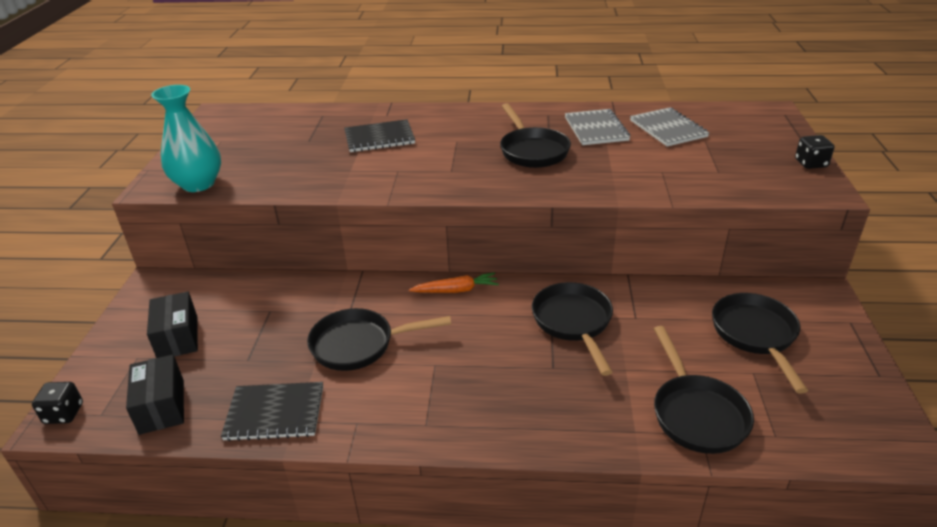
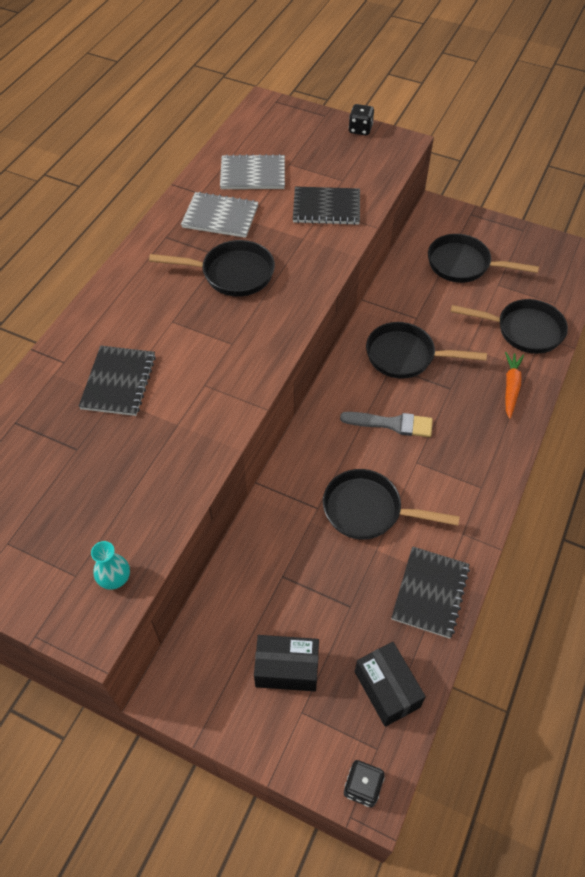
camera: 70 degrees left, 20 degrees up
(162, 406) = (387, 689): black box -> black box turned 60 degrees clockwise
(198, 184) = (115, 578): turquoise vase -> turquoise vase, size x0.50
(359, 345) = (368, 510): black pan -> black pan turned 90 degrees clockwise
(456, 290) = (326, 418): orange carrot -> orange carrot (511, 387)
(474, 335) = (391, 424): none -> grey brush
(667, 173) = (326, 207): none -> black notebook

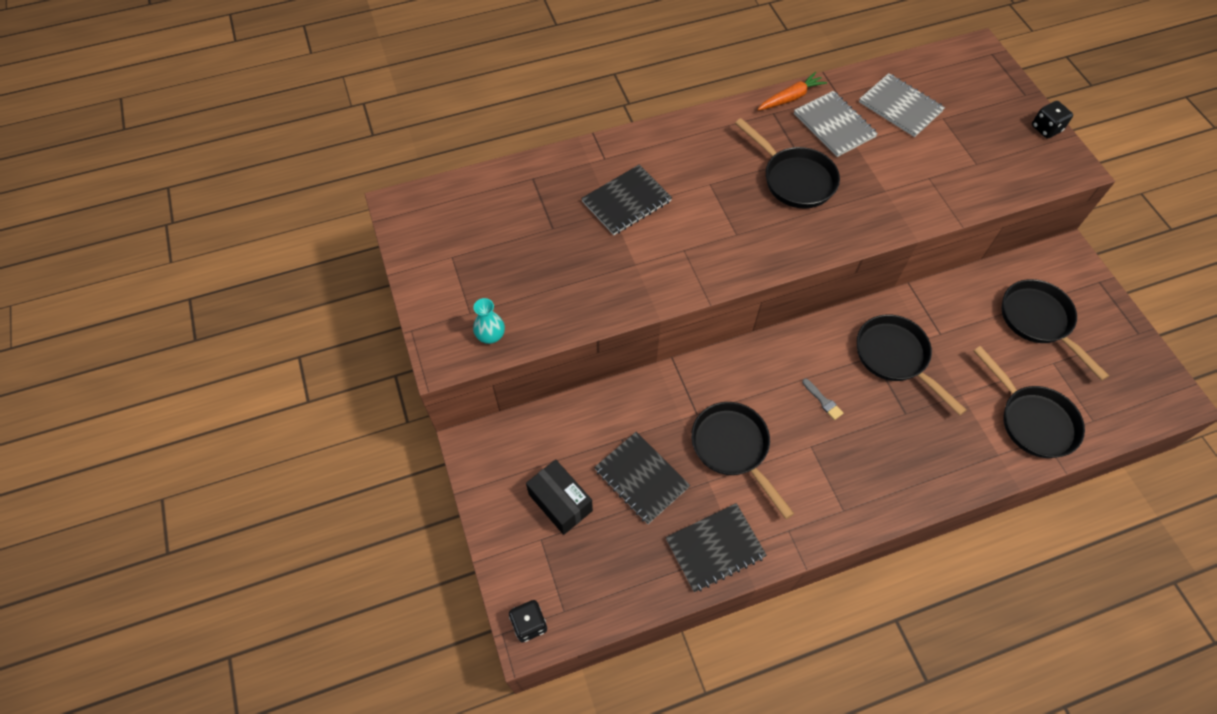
camera: 45 degrees right, 5 degrees up
(326, 207) = (935, 178): black notebook -> black notebook (641, 478)
(387, 689) = (612, 581): black box -> none
(391, 424) = (823, 401): grey brush -> grey brush, size x0.54
(511, 387) = (963, 456): orange carrot -> orange carrot (790, 98)

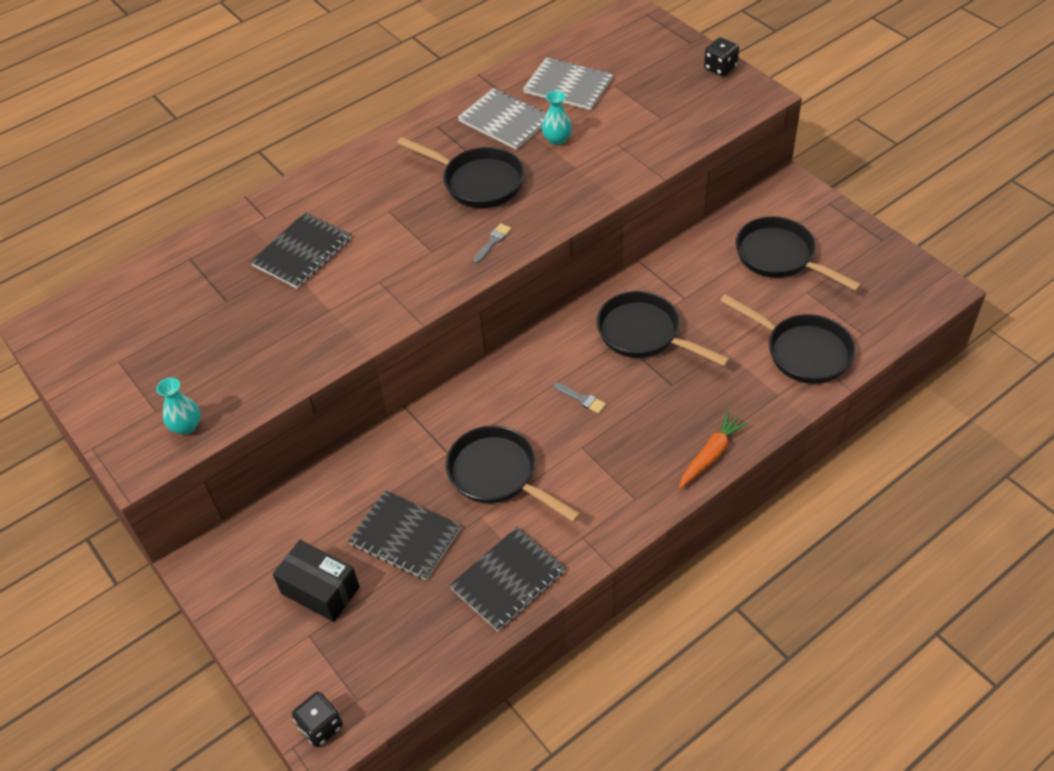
camera: 15 degrees left, 10 degrees down
(790, 98) = (451, 107): orange carrot -> orange carrot (711, 455)
(791, 243) = (492, 242): none -> grey brush
(876, 158) = (557, 139): none -> turquoise vase

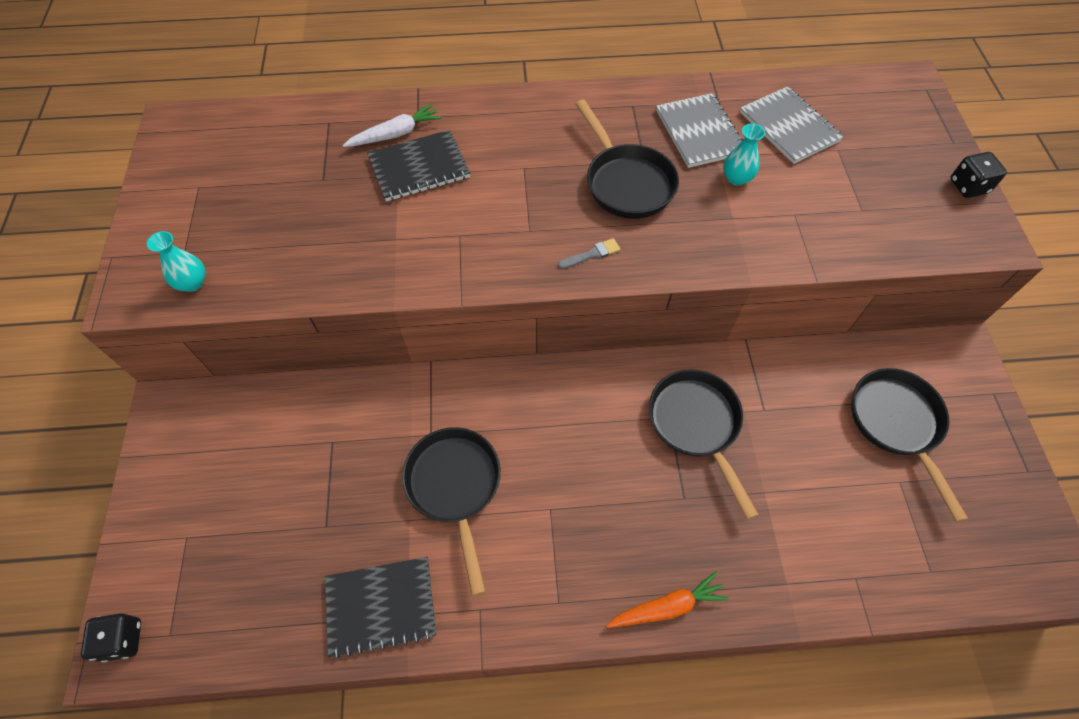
camera: 30 degrees right, 10 degrees up
(258, 238) = (396, 134): none -> white carrot
(320, 590) = (228, 499): black box -> none
(405, 536) = (333, 495): black notebook -> none
(581, 399) = (587, 456): grey brush -> none
(802, 351) = (847, 549): black pan -> none

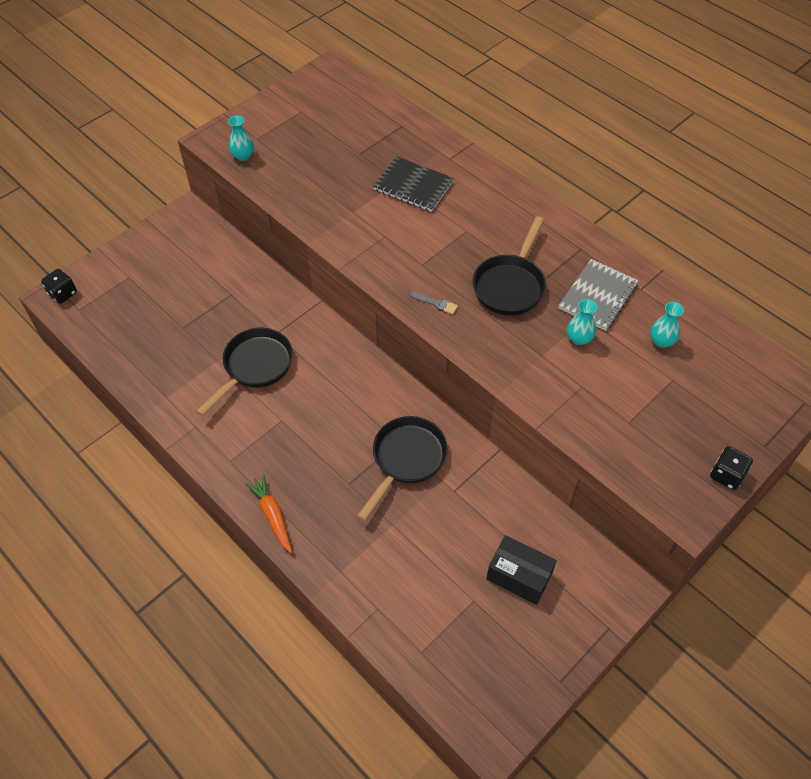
camera: 50 degrees right, 5 degrees down
(381, 606) = (161, 382): black notebook -> none
(396, 134) = (426, 159): white carrot -> none
(667, 606) = (272, 515): orange carrot -> orange carrot turned 150 degrees counterclockwise
(789, 127) = (661, 341): grey notebook -> turquoise vase
(897, 424) = (519, 576): black pan -> black box

